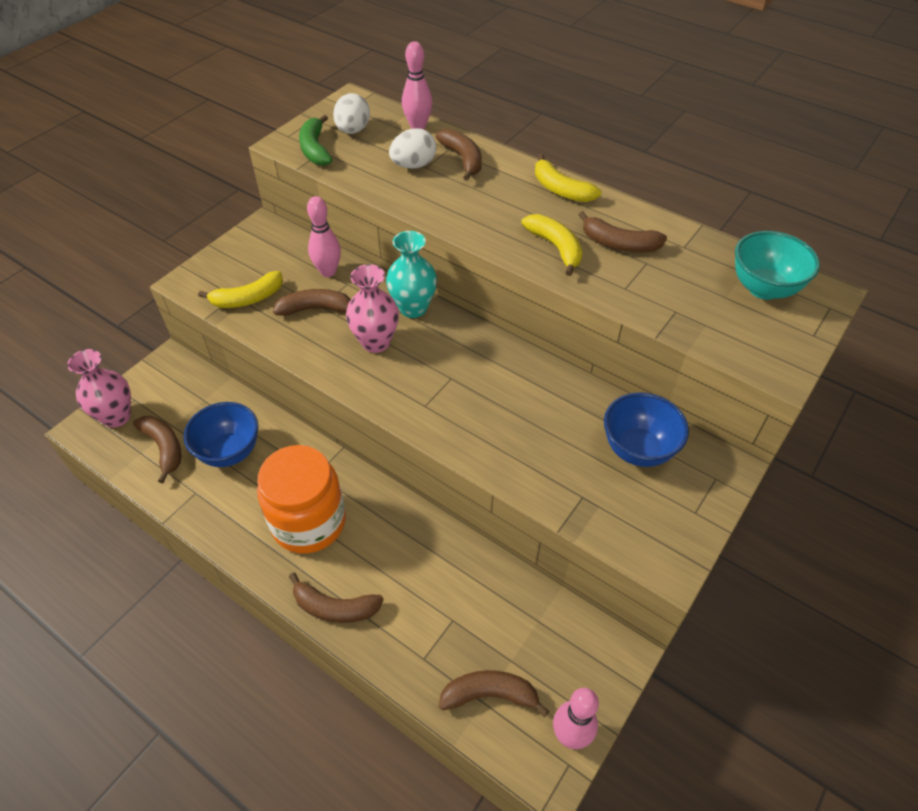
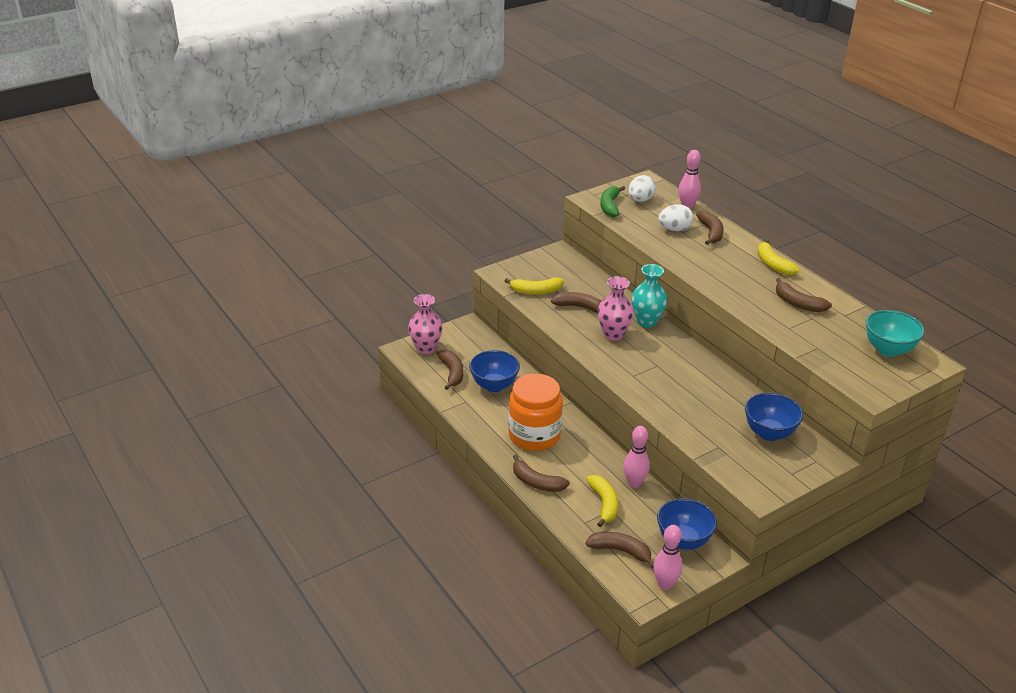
camera: 20 degrees right, 15 degrees down
(328, 272) = (595, 288): pink bowling pin -> pink bowling pin (634, 483)
(555, 248) = (752, 296): yellow banana -> yellow banana (604, 504)
(567, 641) = (683, 540): none -> blue bowl

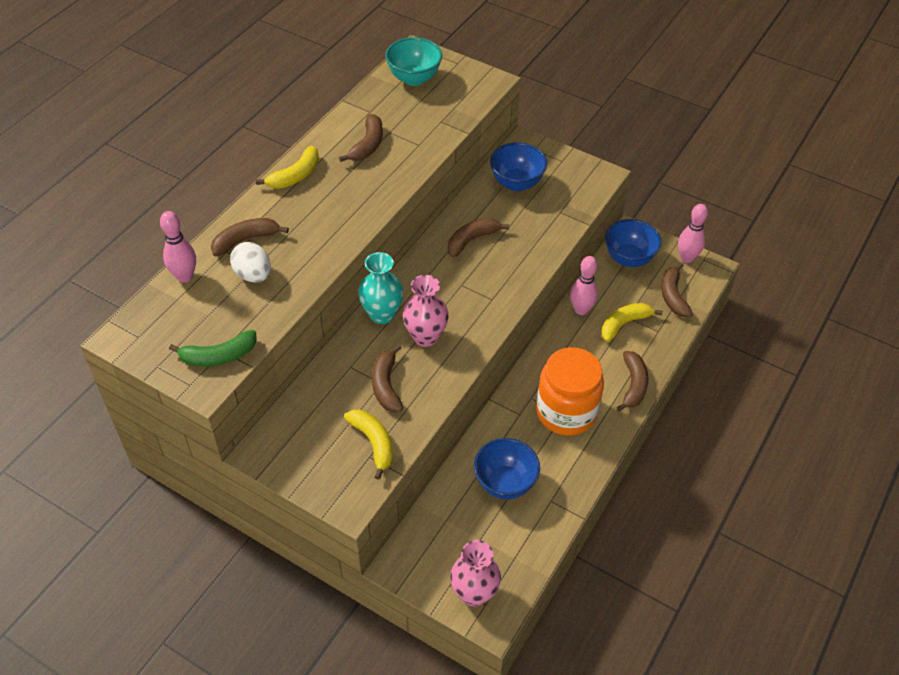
camera: 115 degrees left, 15 degrees up
(452, 373) = (507, 539): brown banana -> brown banana (471, 240)
(640, 200) = (186, 328): white egg -> none

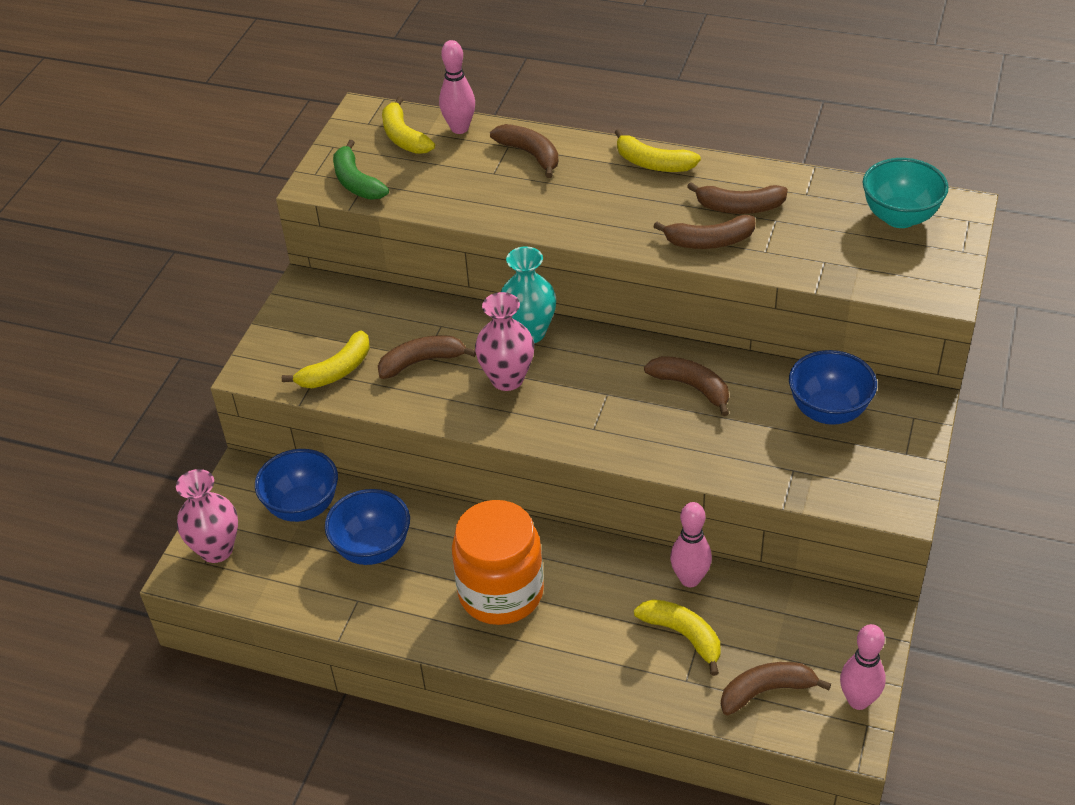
camera: 80 degrees right, 5 degrees down
(174, 314) = (404, 137): none -> yellow banana
(253, 275) = (479, 174): white egg -> none
(629, 258) = (820, 622): blue bowl -> blue bowl (303, 507)
(633, 385) = (572, 663): brown banana -> brown banana (709, 241)

